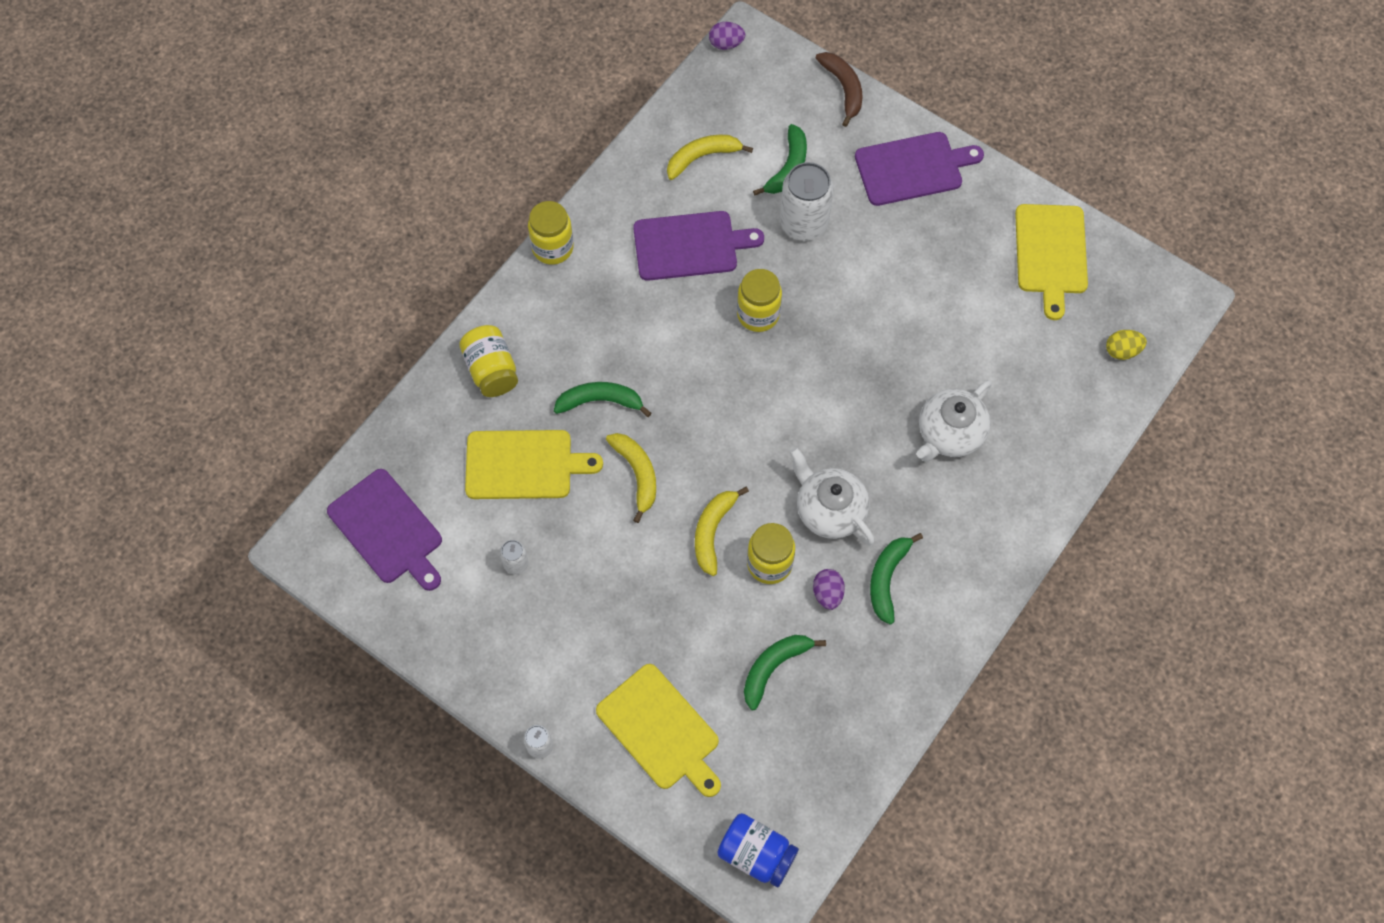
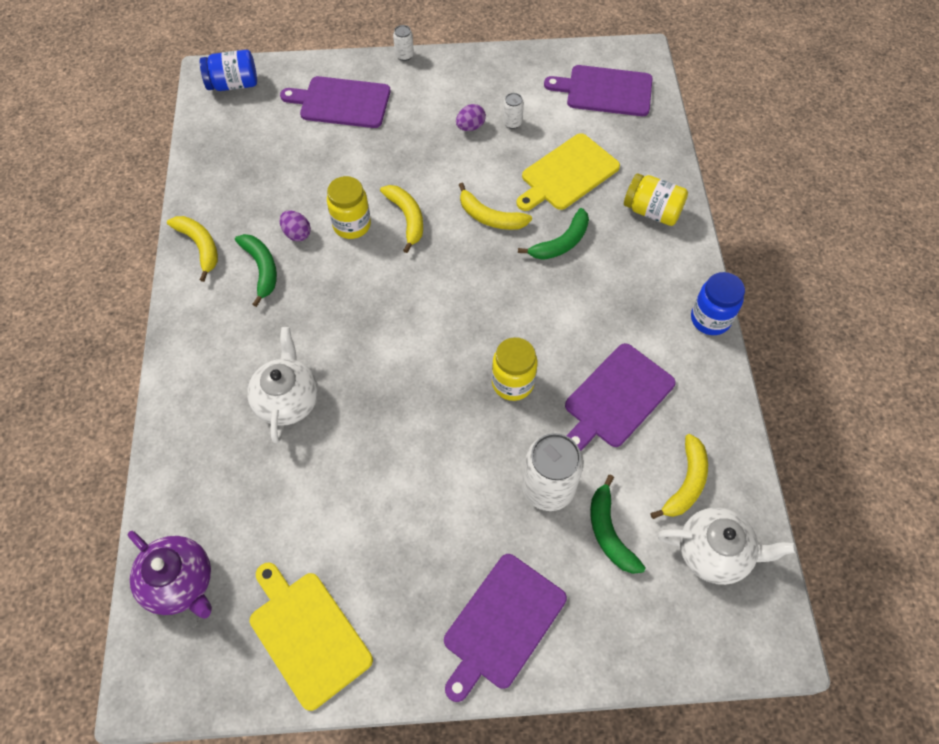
camera: 140 degrees right, 5 degrees down
(552, 248) = (710, 319): yellow jar -> blue jar
(660, 730) = (341, 102): yellow cutting board -> purple cutting board
(726, 44) = (786, 620): purple egg -> purple egg (470, 127)
(774, 667) = (299, 173): green banana -> none
(829, 510) = (338, 284): white teapot -> white teapot (715, 552)
(843, 89) = (638, 662): brown banana -> none
(929, 649) = (200, 246): none -> yellow banana
(1122, 351) = (180, 582): yellow egg -> purple teapot

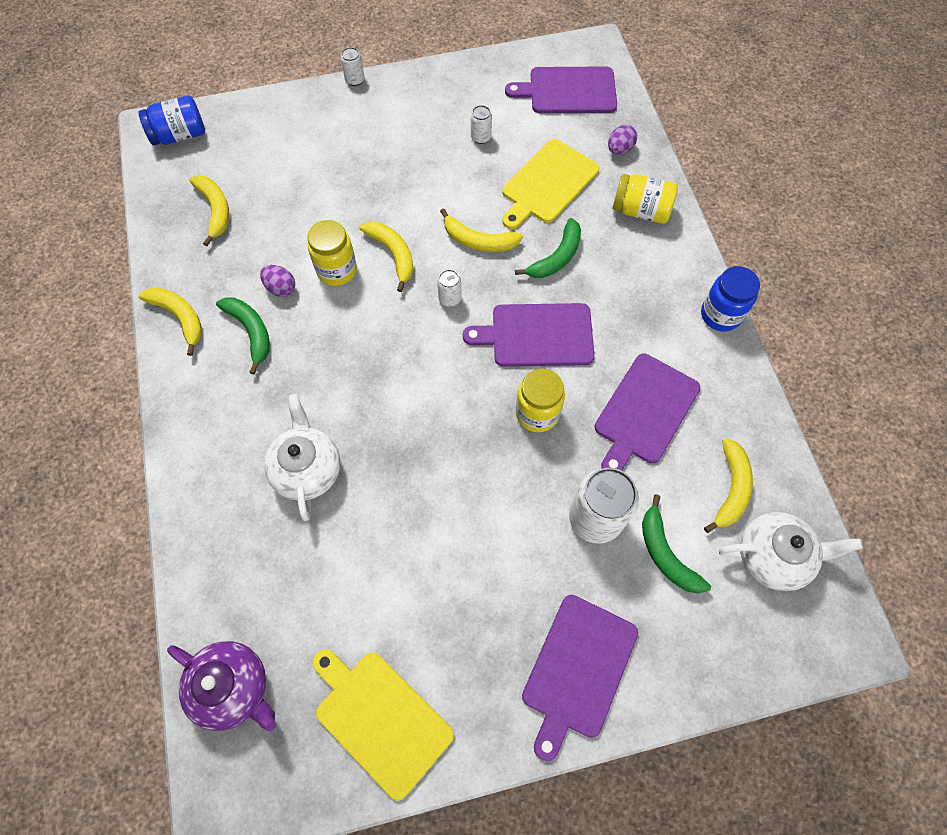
camera: 10 degrees left, 5 degrees up
(252, 156) = (215, 210): none -> yellow banana
(341, 102) = (299, 139): purple cutting board -> purple cutting board (537, 335)
(452, 266) = (450, 298): none -> white can
(470, 127) = (439, 147): purple egg -> purple egg (619, 149)

